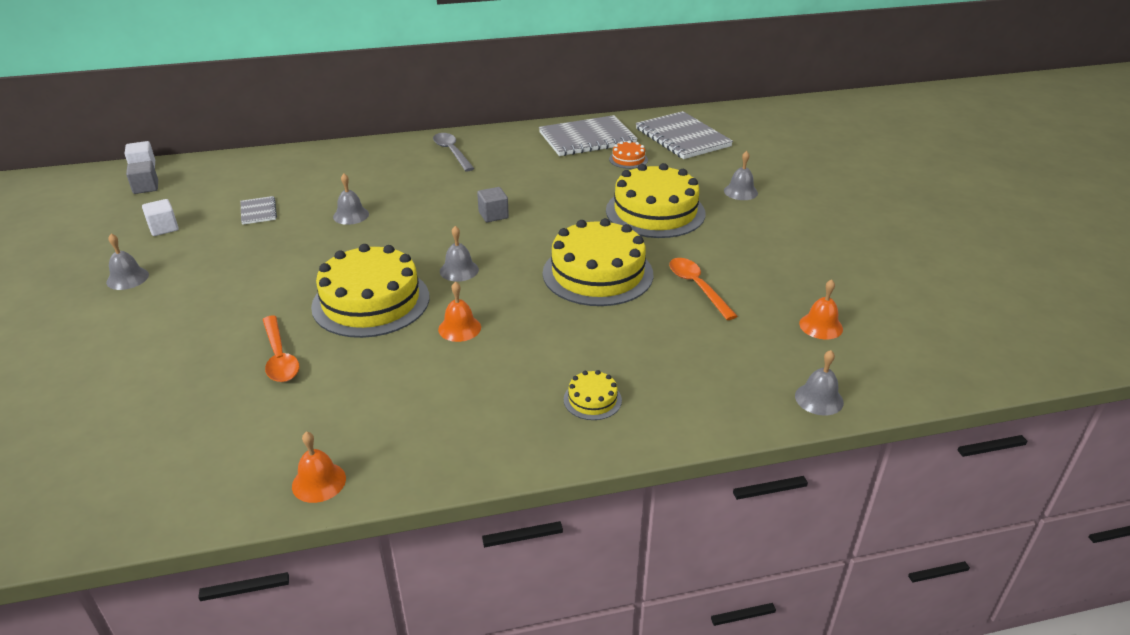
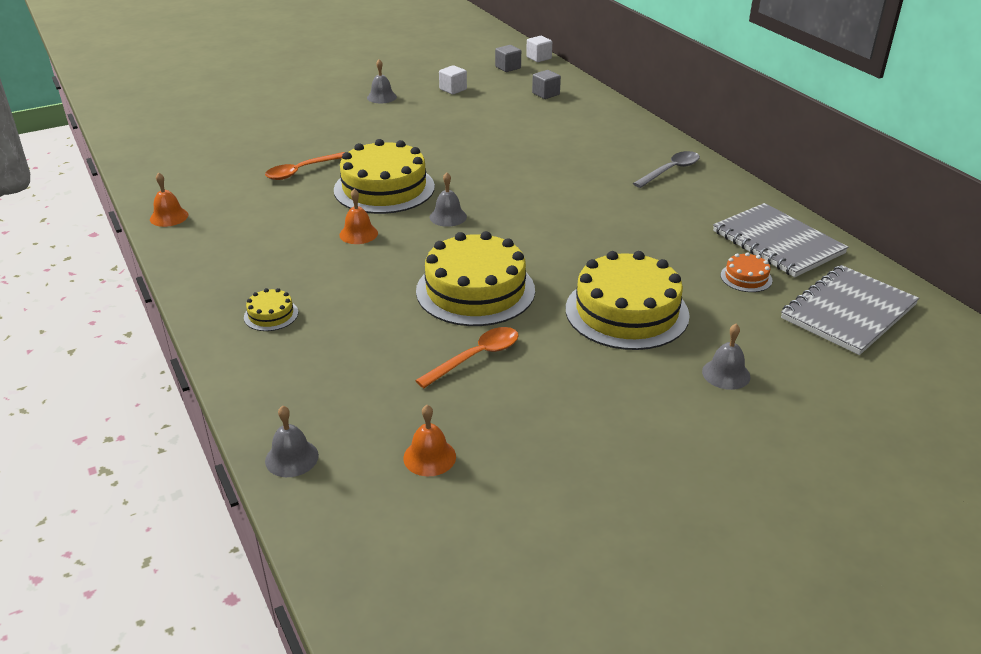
camera: 75 degrees right, 0 degrees up
(258, 211) = (497, 114): grey notebook -> none
(351, 215) = (514, 150): grey bell -> none
(493, 215) = (556, 215): grey cube -> grey cube (545, 94)

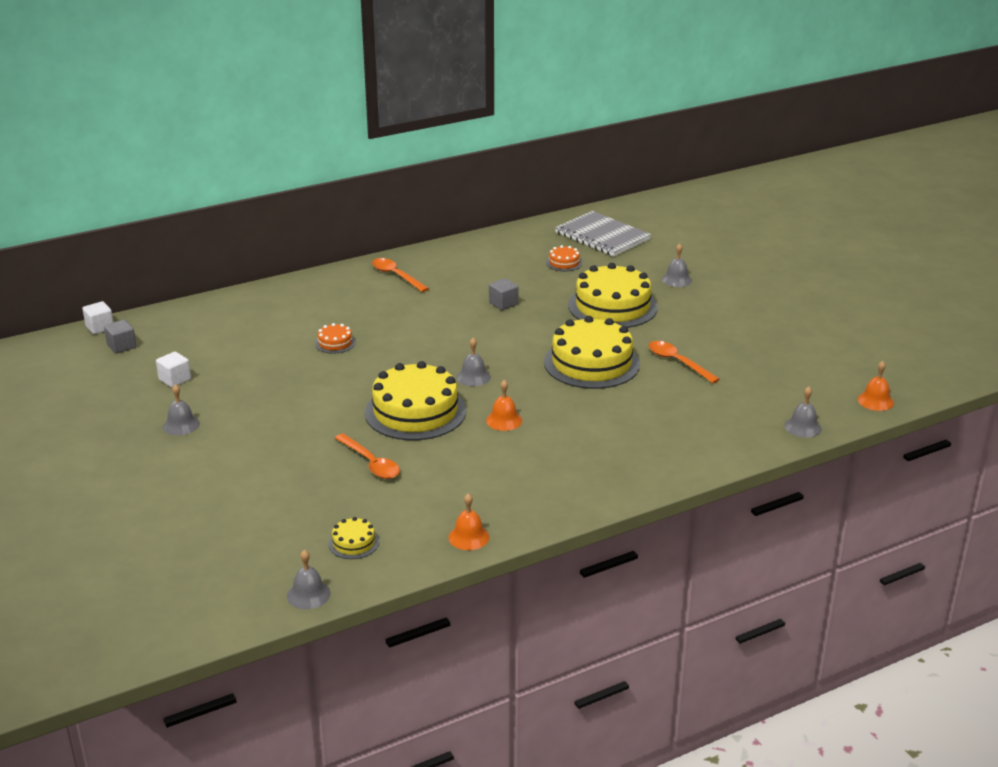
camera: 90 degrees left, 5 degrees down
(131, 155) = (308, 594): none -> grey bell
(271, 315) = (638, 453): yellow cake -> yellow cake (353, 543)
(429, 457) = (785, 377): orange bell -> orange bell (875, 401)
(518, 147) = (335, 343): none -> orange cake
(545, 94) = (208, 326): grey cube -> grey cube (503, 304)
(670, 171) = (396, 276): grey spoon -> orange spoon
(777, 242) = (515, 247): grey notebook -> none

